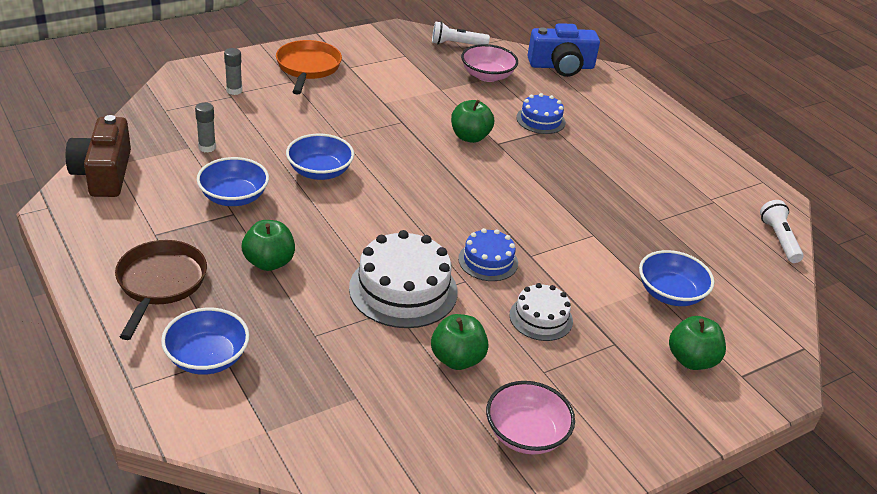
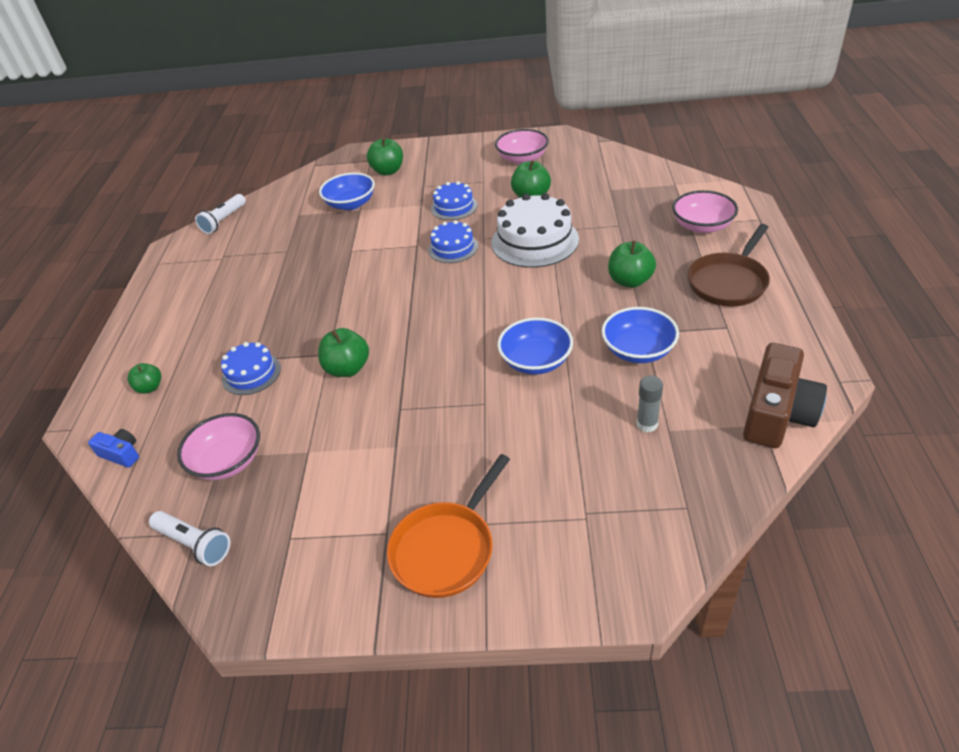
camera: 140 degrees left, 5 degrees up
(207, 358) = (702, 226): blue bowl -> pink bowl
(234, 90) = (577, 524): grey glue stick -> none
(541, 318) = (454, 207): white cake -> blue cake
(561, 66) = (121, 454): blue camera -> blue camera, size x0.48
(602, 98) = (150, 387): none -> green apple

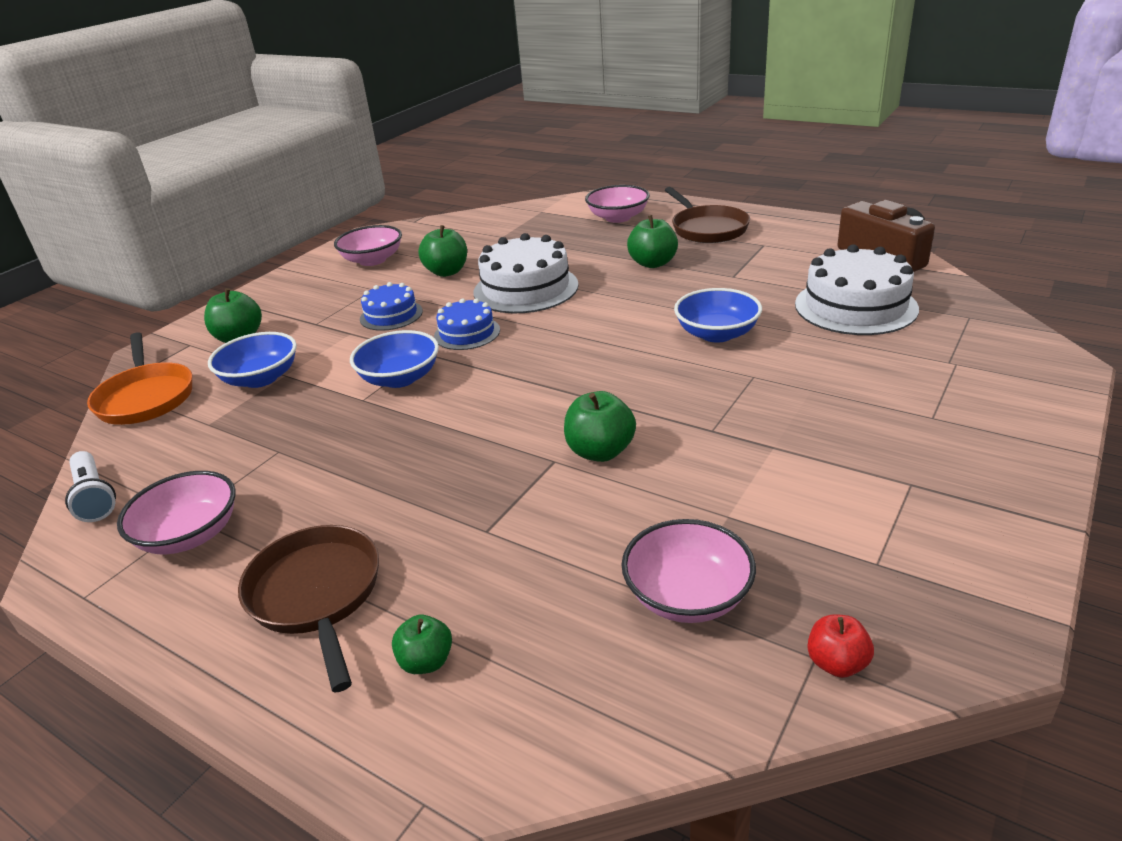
camera: 60 degrees left, 10 degrees down
(121, 454) = (564, 728): blue camera -> none
(182, 329) = (317, 595): none -> brown pan
(194, 544) = (837, 663): white flashlight -> red apple
(209, 265) = (190, 535): none -> pink bowl
(251, 373) = (518, 537): blue cake -> none
(446, 549) = (956, 449): orange pan -> orange pan (146, 397)
(638, 350) = (754, 285): blue bowl -> blue bowl (400, 378)
(647, 424) = (855, 306): grey glue stick -> white cake

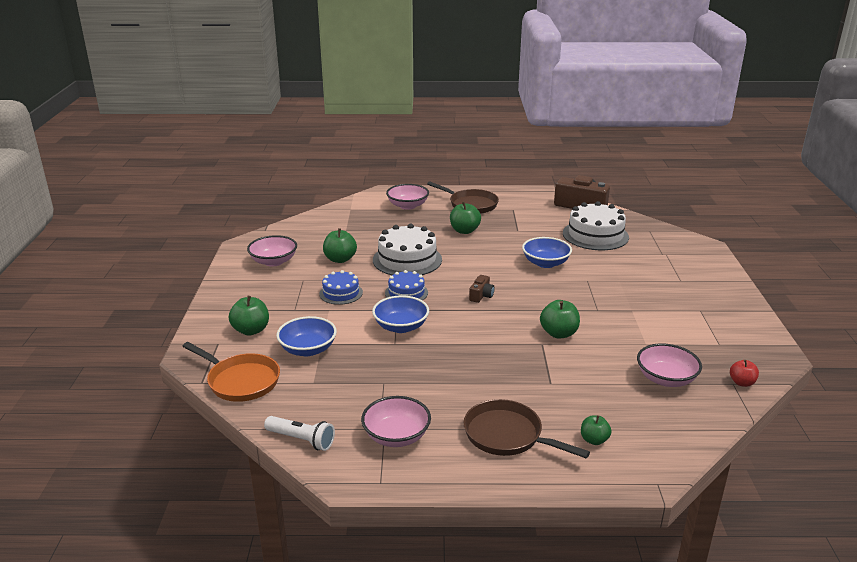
camera: 35 degrees left, 5 degrees down
(560, 361) = (481, 295): none -> brown camera

